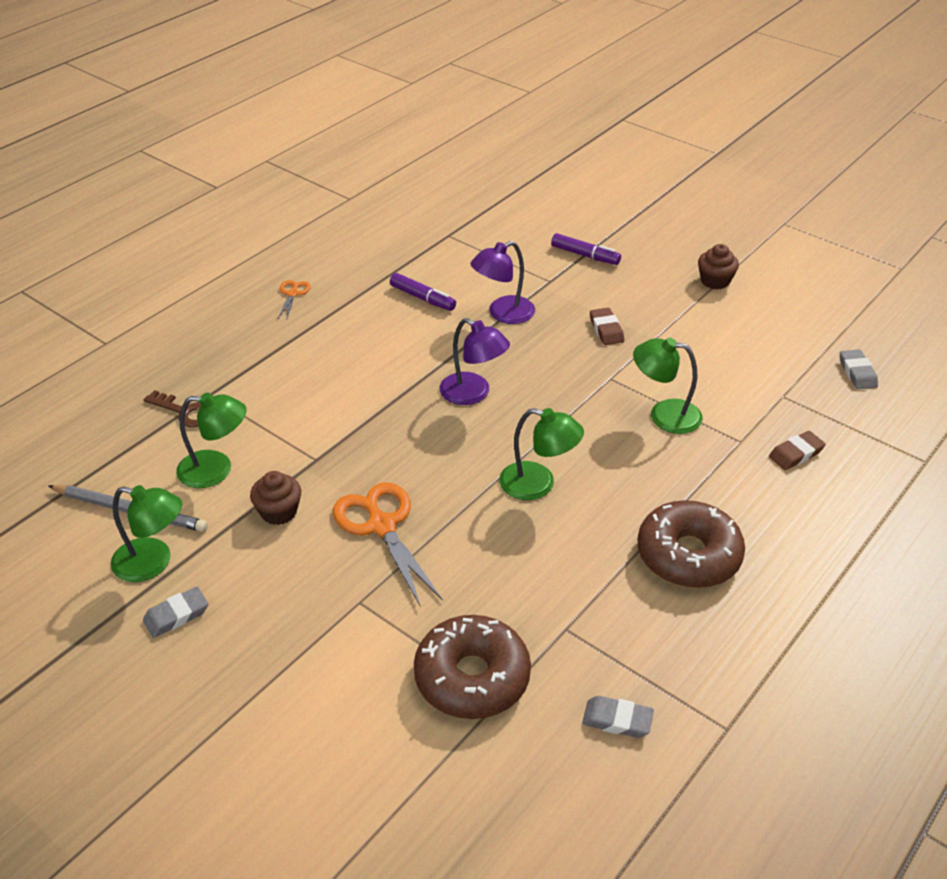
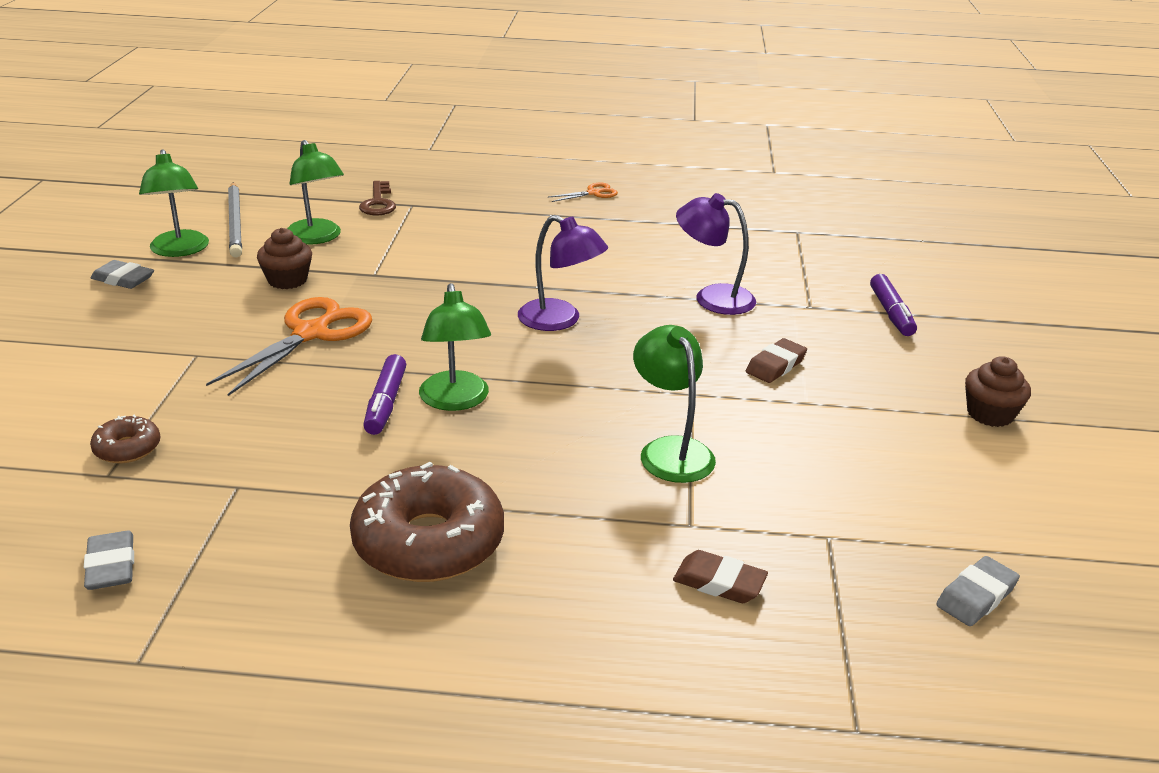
camera: 55 degrees right, 10 degrees down
(422, 298) = (675, 250): purple marker -> purple marker (385, 403)
(472, 677) = (127, 448): brown donut -> brown donut, size x0.47
(473, 394) = (560, 320): purple lamp -> purple lamp turned 60 degrees counterclockwise

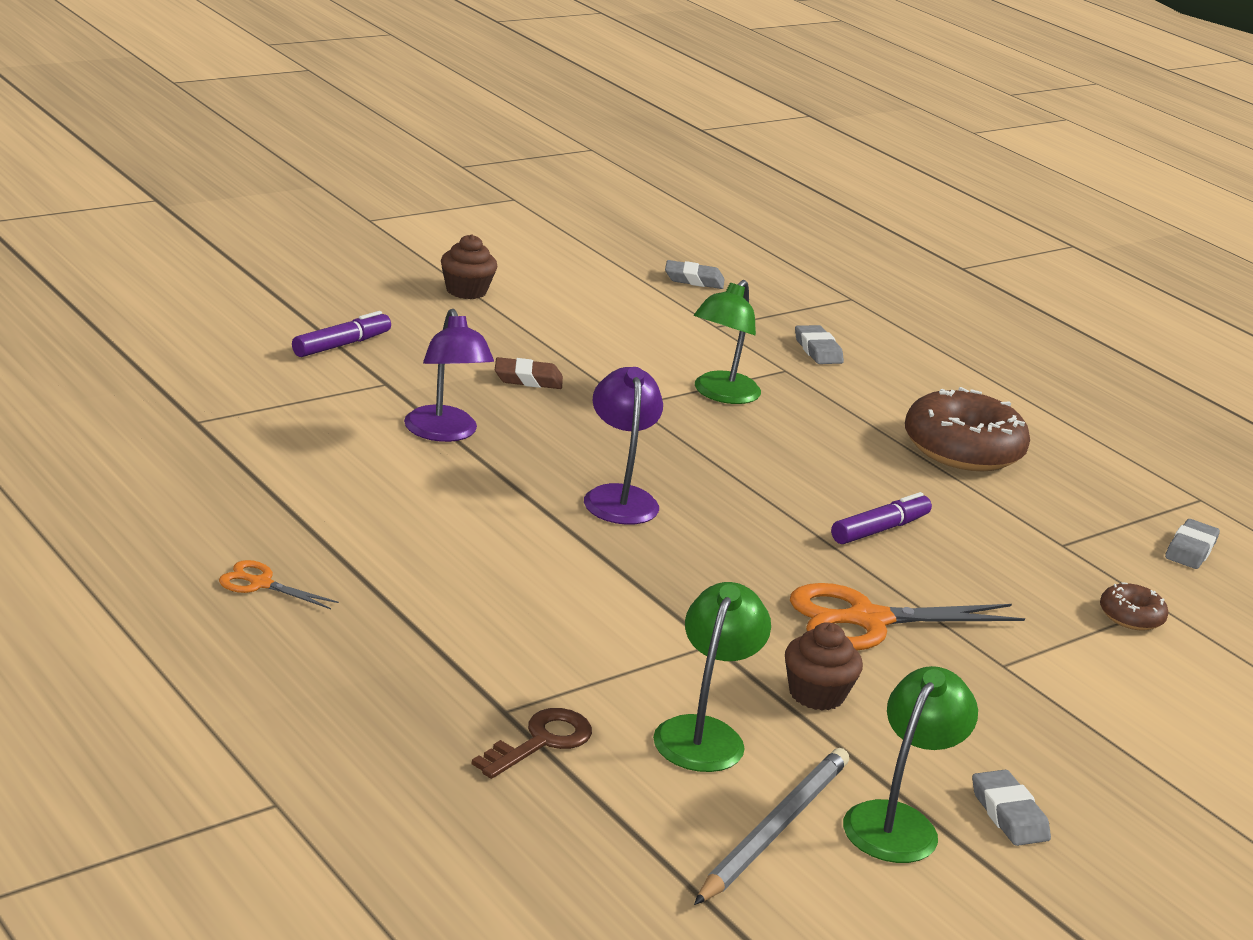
camera: 135 degrees left, 5 degrees down
(455, 401) = (820, 500): green lamp -> none
(719, 582) = (818, 350): brown eraser -> grey eraser

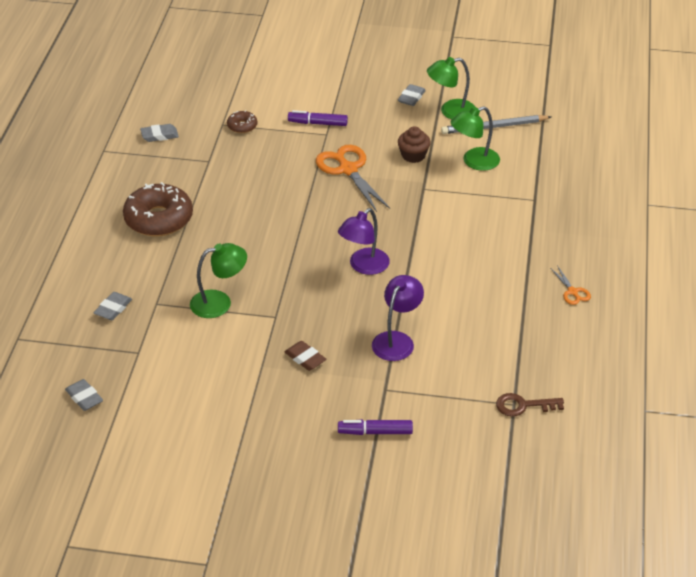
camera: 130 degrees left, 15 degrees up
(466, 291) = (241, 450): brown cupcake -> none
(541, 742) = (535, 184): brown key -> brown key (523, 406)
(868, 620) = (348, 170): orange scissors -> orange scissors turned 150 degrees counterclockwise
(880, 529) = (274, 201): purple marker -> purple marker (317, 123)

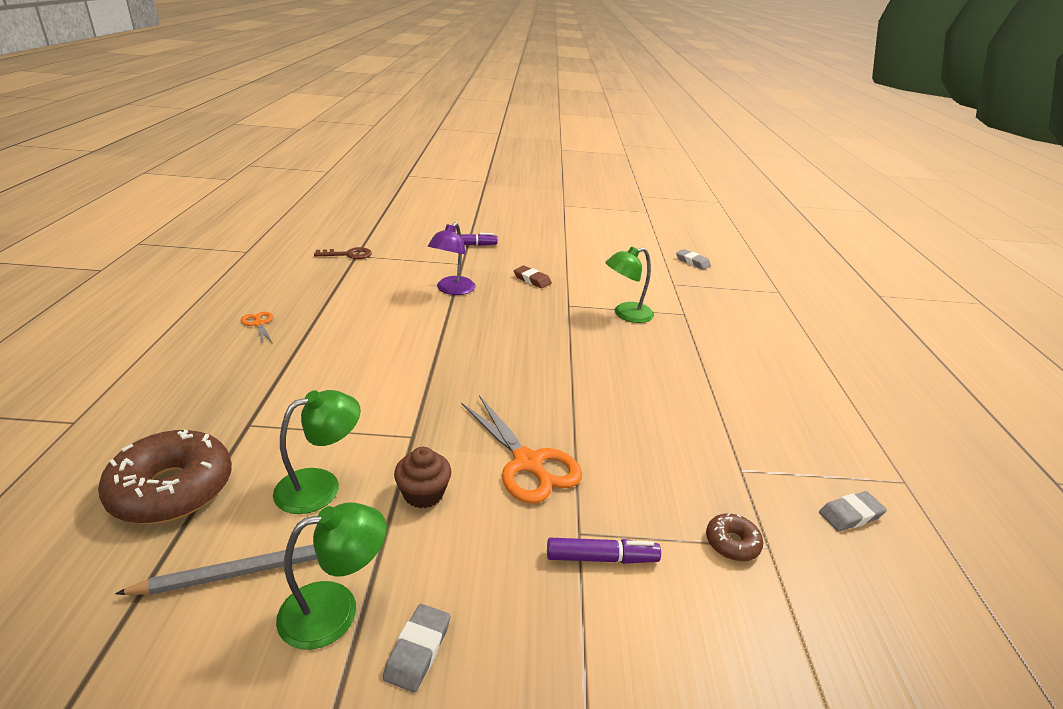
camera: 170 degrees right, 10 degrees down
(113, 308) = (719, 310): grey eraser -> none
(158, 219) = (744, 387): brown donut -> brown donut (172, 489)
(364, 266) = (489, 344): purple lamp -> none

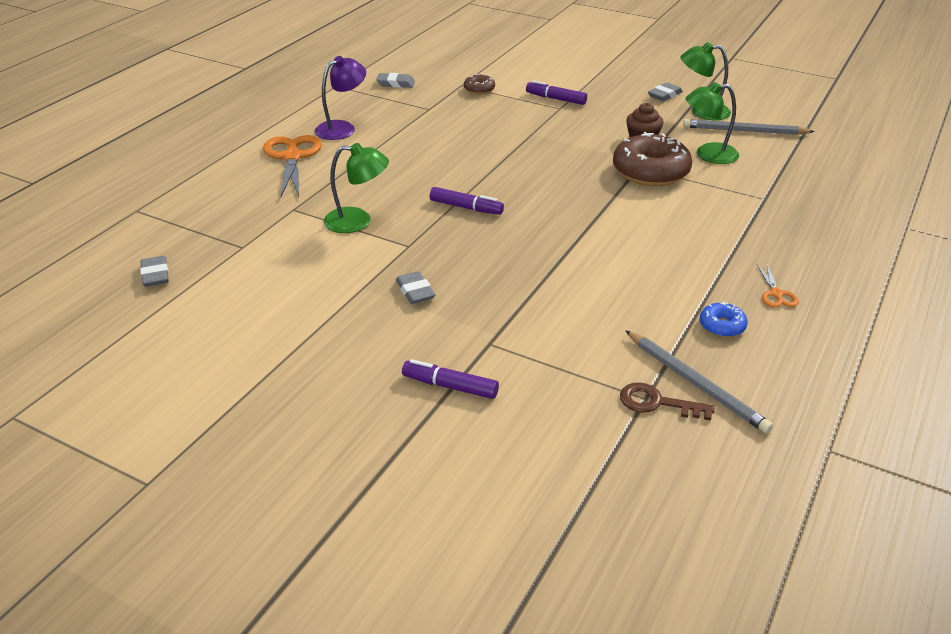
camera: 150 degrees left, 5 degrees up
(172, 489) = (806, 172): brown donut -> brown donut (650, 172)
(307, 296) = (722, 326): none -> blue donut
(325, 265) = (696, 383): none -> grey pencil
(452, 290) = (532, 296): purple lamp -> purple lamp (342, 128)
(527, 463) = (565, 138): orange scissors -> orange scissors (292, 157)
(532, 280) = (415, 291): brown eraser -> grey eraser
(557, 343) = (466, 207): none -> purple marker

